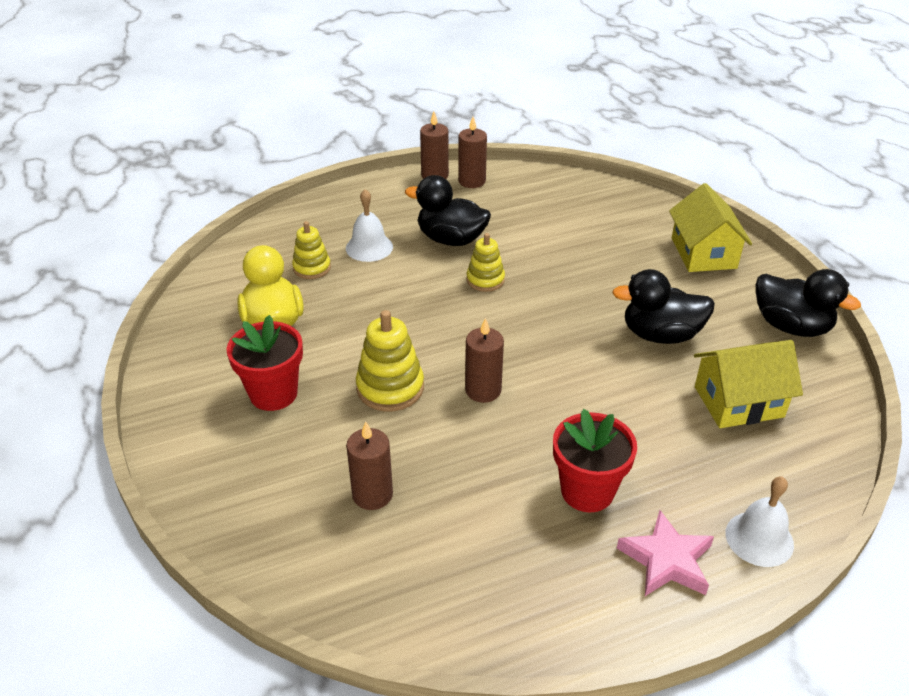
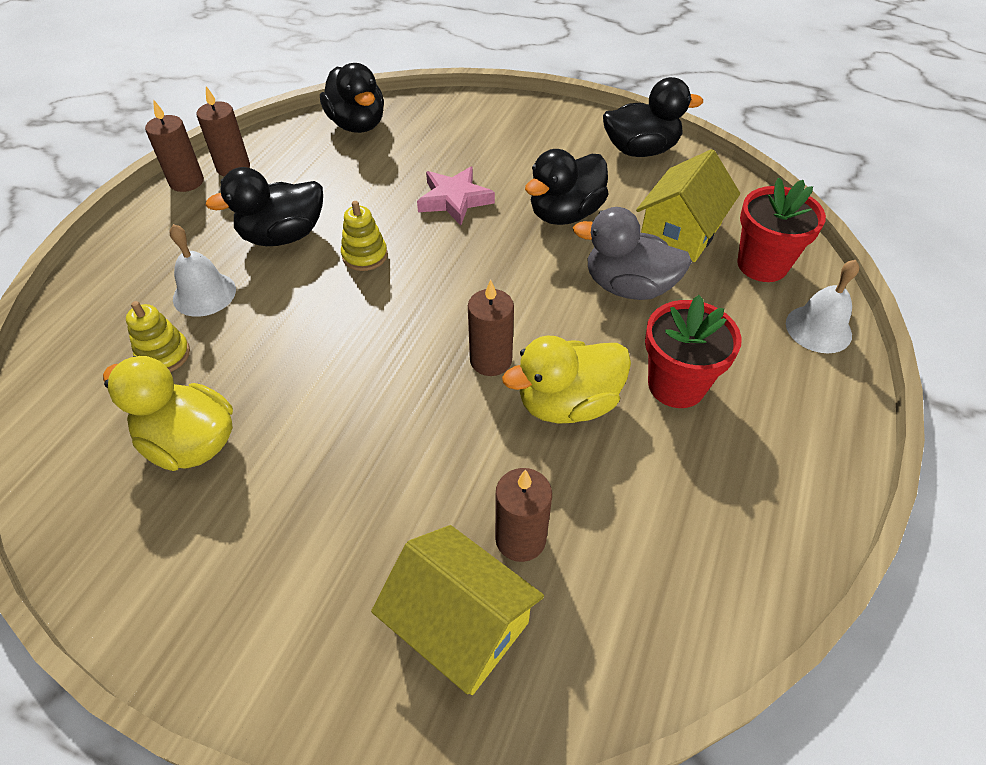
camera: 45 degrees left, 10 degrees up
(273, 393) = (291, 520): red flower pot -> red flower pot (762, 265)
(390, 388) = (405, 421): yellow stacking toy -> none
(497, 448) = (567, 404): none -> yellow duck
(586, 193) = (357, 125): none -> black duck
(641, 410) = (628, 287): none -> grey duck
(667, 560) = (791, 395): pink star -> pink star (454, 200)
(703, 253) = (513, 126): yellow house -> yellow house (460, 624)

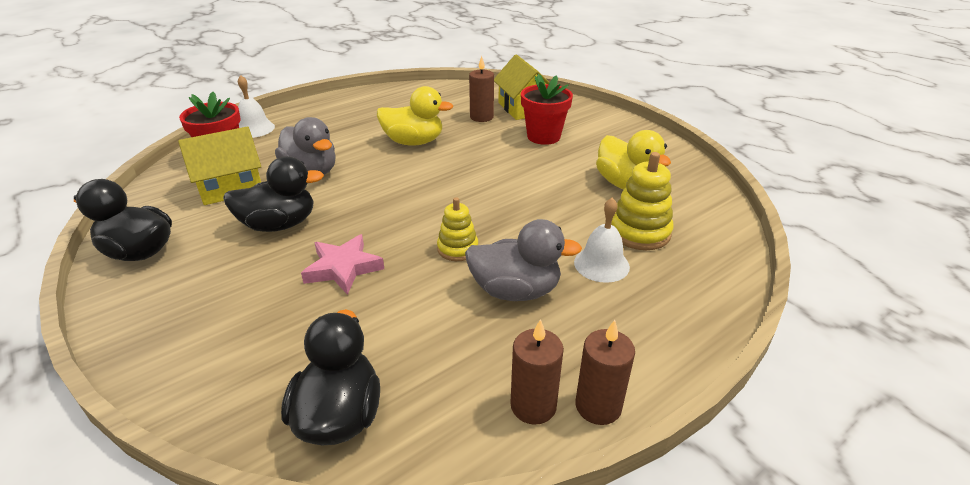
camera: 150 degrees left, 15 degrees down
(164, 355) = (639, 232): yellow stacking toy -> yellow stacking toy, size x1.54
(283, 236) = (515, 291): black duck -> grey duck
(491, 360) = (432, 167): brown candle -> none
(676, 385) = (354, 133): red flower pot -> red flower pot (543, 137)

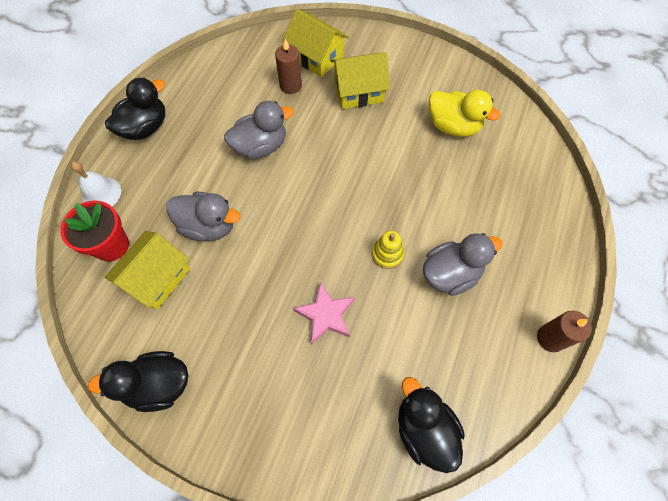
camera: 30 degrees left, 30 degrees up
(279, 225) = (239, 298): black duck -> black duck (145, 128)
(414, 142) = (261, 146): yellow duck -> grey duck
(533, 406) = (518, 358): brown candle -> none
(543, 137) = (358, 91): red flower pot -> yellow house
(601, 264) = (485, 220): white bell -> none
(639, 232) = (490, 175): yellow stacking toy -> none

